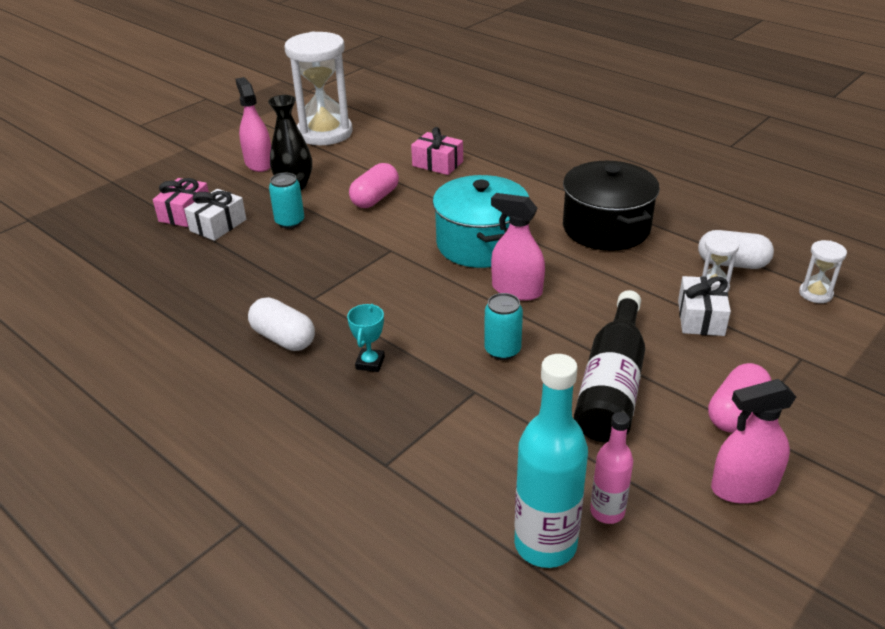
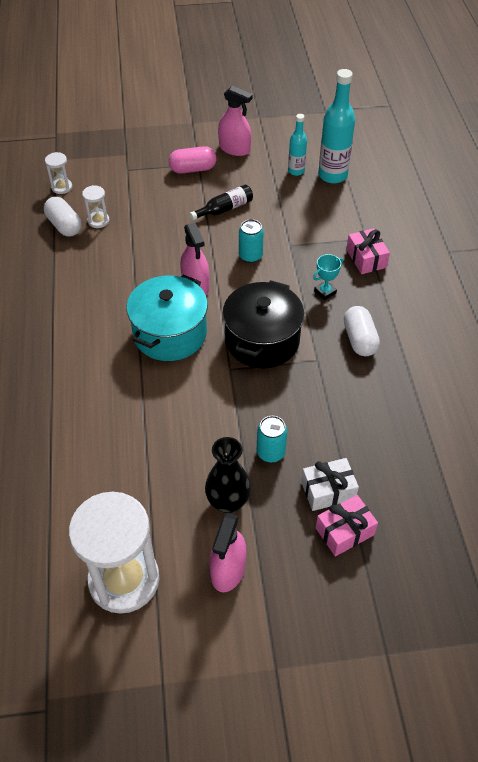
camera: 140 degrees left, 15 degrees up
(375, 198) = (184, 434): pink capsule -> none
(437, 164) = (91, 443): pink gift -> pink gift (366, 258)
(606, 228) = (82, 293): black pot -> black pot (262, 340)
(607, 511) = (296, 171): pink bottle -> turquoise bottle
(612, 385) = (225, 209): black bottle -> black bottle, size x0.57
(701, 318) = (133, 211): white gift -> none

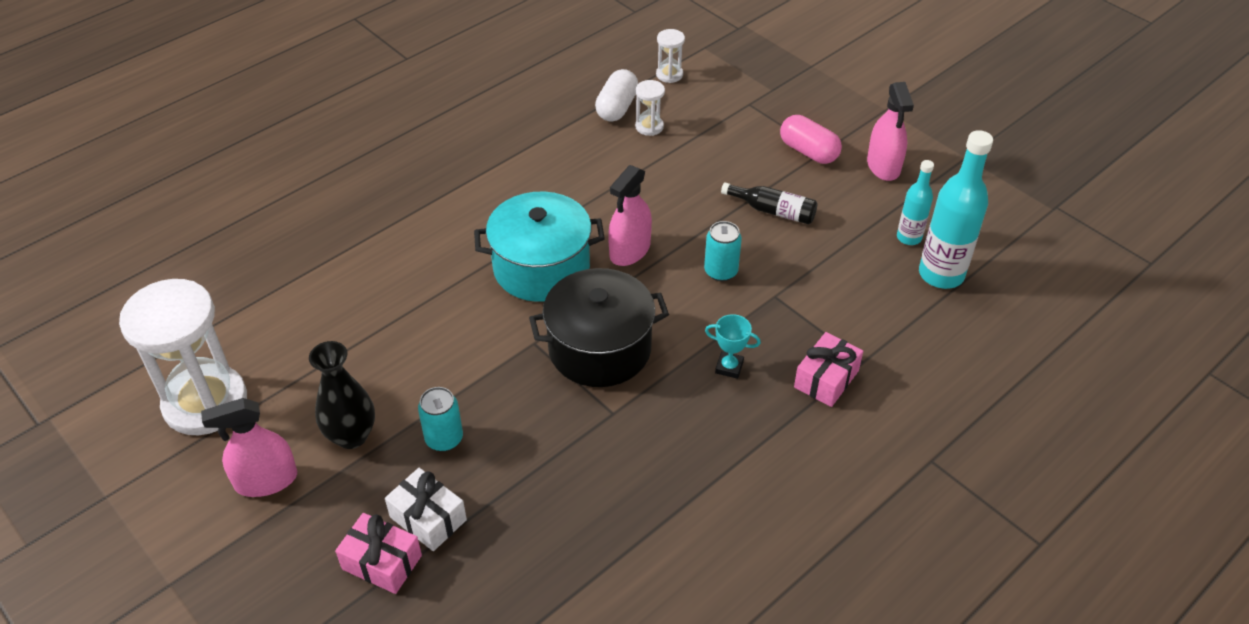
camera: 55 degrees right, 5 degrees down
(359, 339) = (682, 438): white capsule -> none

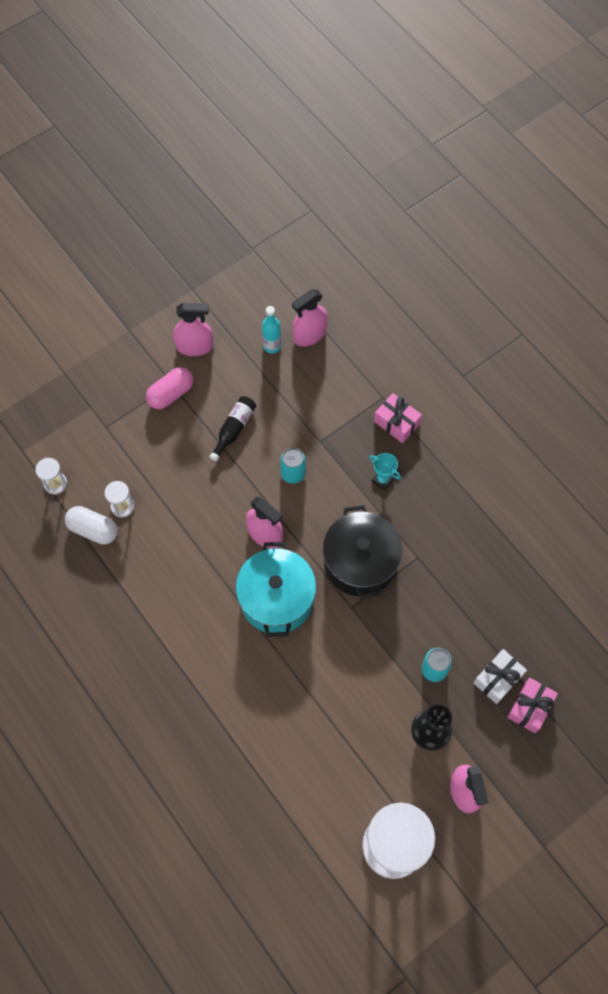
camera: 85 degrees left, 20 degrees up
(729, 367) = (382, 480): turquoise trophy -> turquoise trophy turned 75 degrees counterclockwise
(941, 274) = (309, 334): turquoise bottle -> pink spray bottle

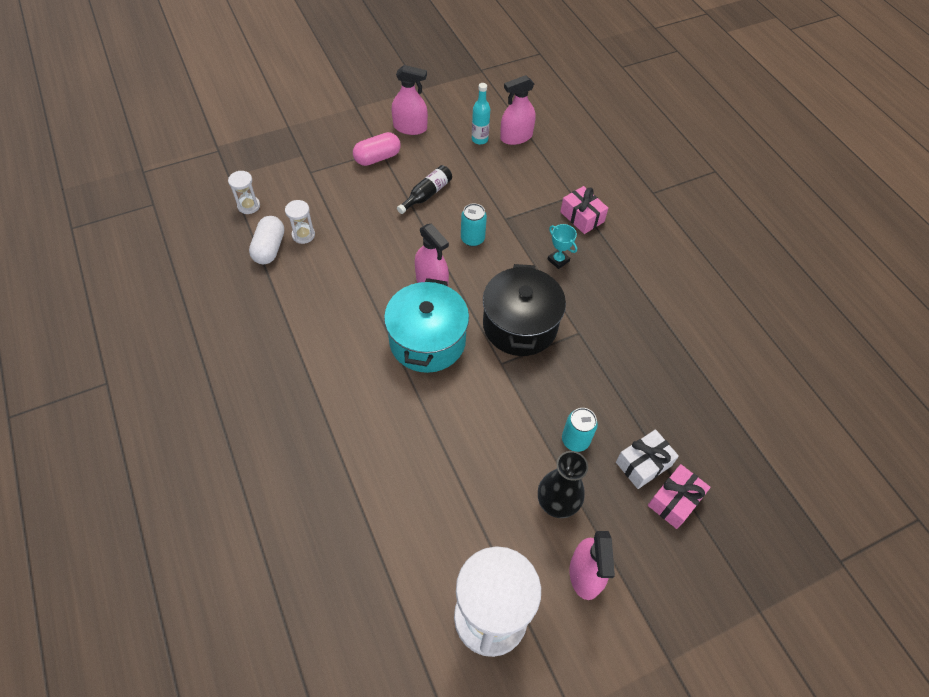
camera: 10 degrees right, 10 degrees down
(93, 529) = (269, 248): white capsule -> white capsule turned 60 degrees clockwise

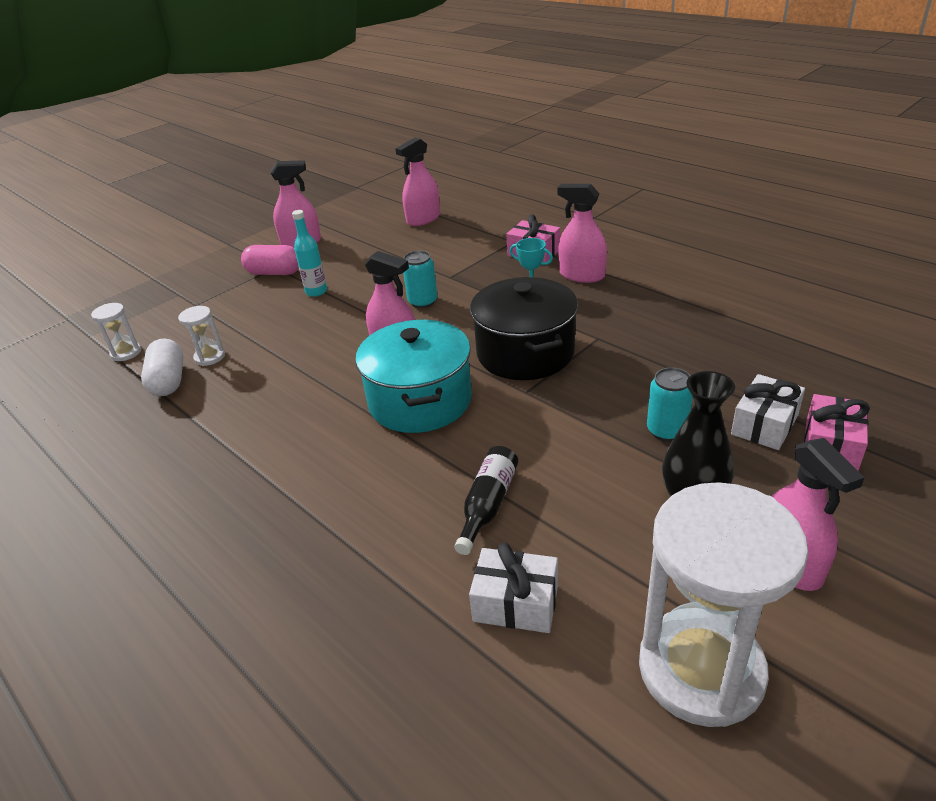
camera: 15 degrees left, 20 degrees down
(377, 158) = (274, 273): pink capsule -> pink capsule turned 60 degrees clockwise
(412, 528) = (515, 603): none -> white gift
(427, 194) = (348, 283): black bottle -> black bottle (488, 504)
(479, 139) = (384, 230): turquoise bottle -> turquoise bottle (316, 292)
(604, 259) = (582, 275): none -> pink spray bottle

